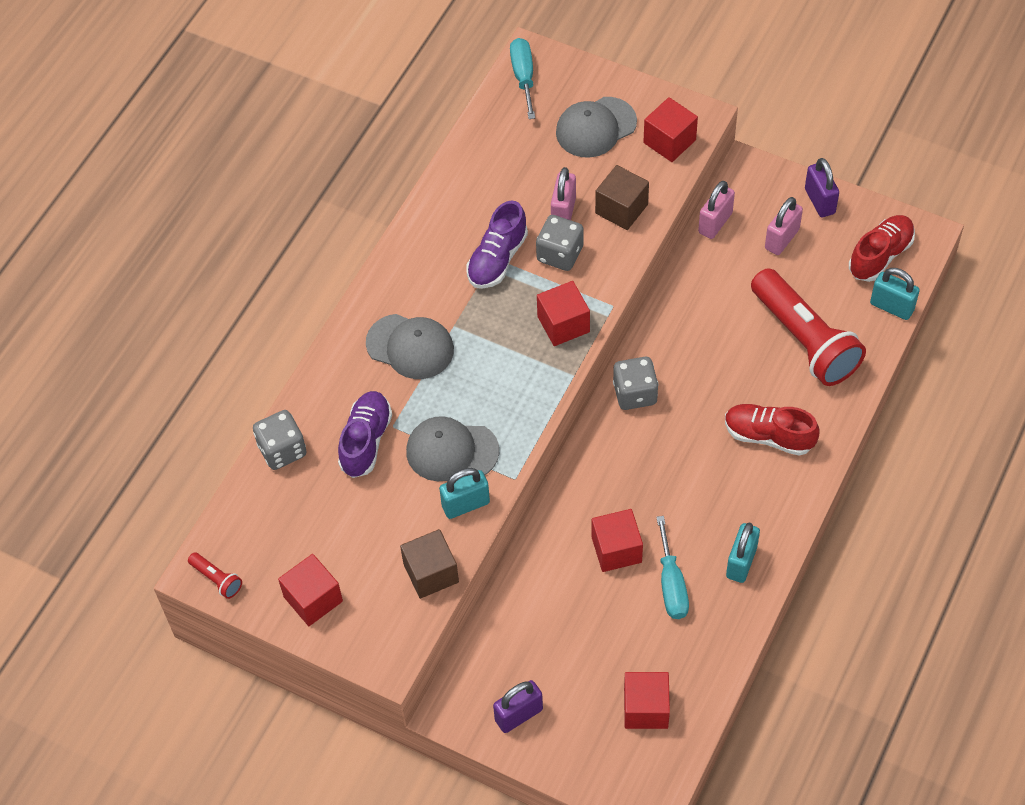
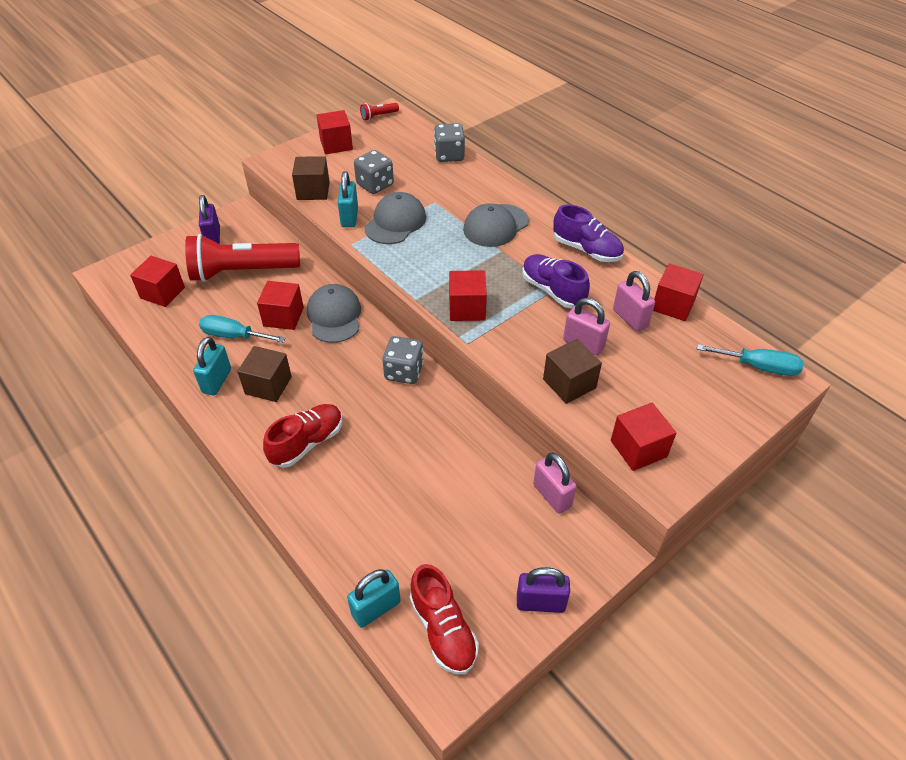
camera: 110 degrees right, 10 degrees down
(366, 441) = (431, 188): purple shoe -> purple shoe (586, 250)
(468, 155) = (673, 305): none -> red cube
(560, 254) = (538, 328): grey dice -> grey dice (375, 185)
(595, 127) = (676, 398): grey cap -> grey cap (334, 316)
(720, 509) = (268, 385): none -> brown cube
(741, 562) = (217, 381): turquoise padlock -> turquoise padlock turned 60 degrees clockwise
(781, 239) = (507, 544): pink padlock -> pink padlock (630, 318)
(805, 340) = (383, 512): red flashlight -> red flashlight (242, 272)

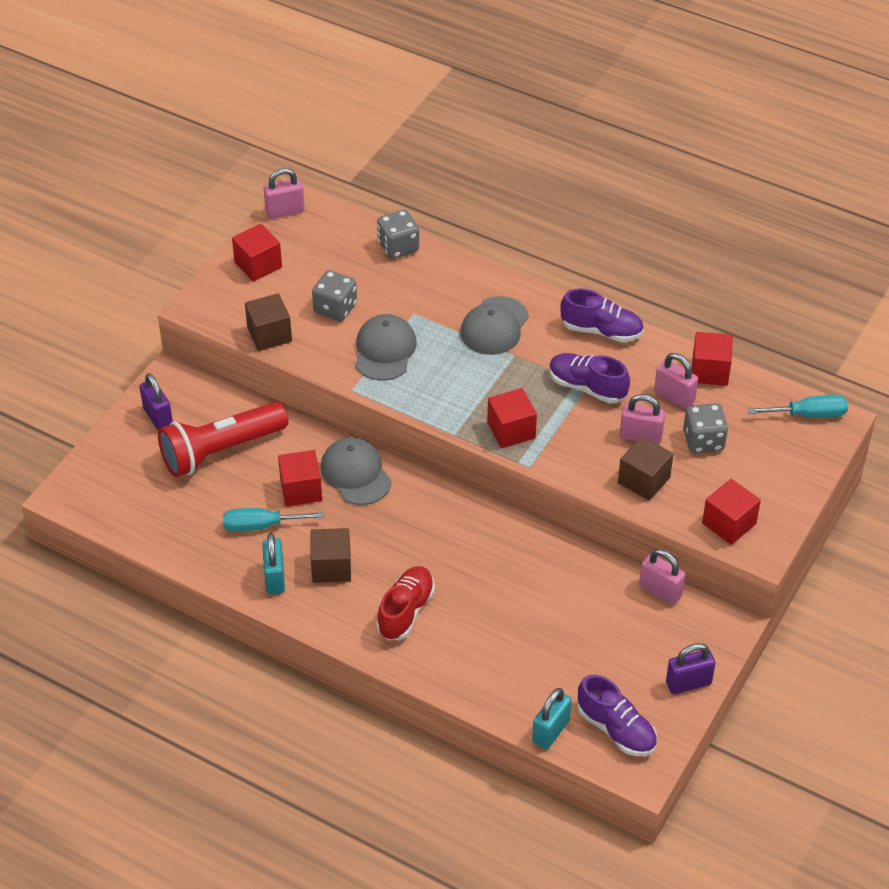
camera: 20 degrees left, 0 degrees up
(162, 293) = (147, 500): red cube -> none
(349, 217) = (331, 357): turquoise padlock -> none
(378, 116) = (285, 211): red flashlight -> pink padlock
(404, 372) = (462, 513): grey dice -> grey dice (703, 441)
(443, 629) = (616, 729): red shoe -> purple shoe

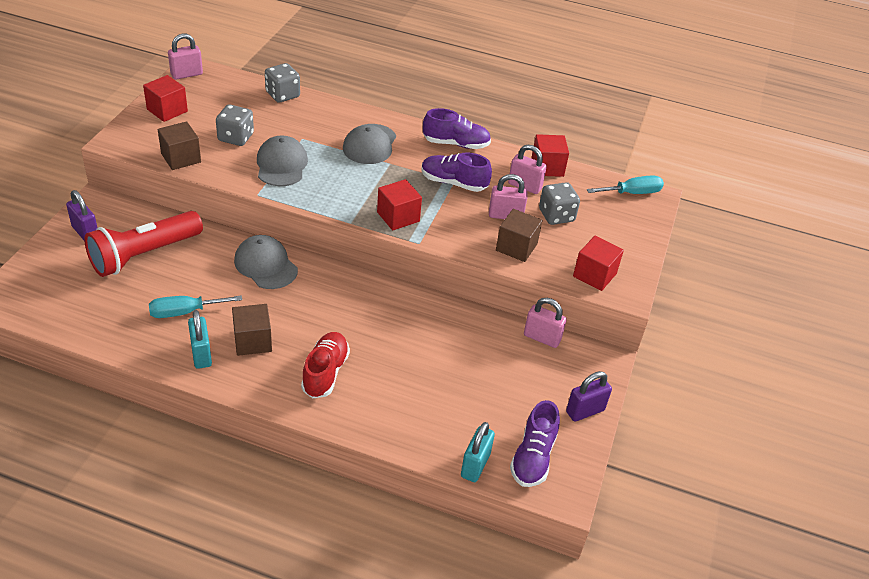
camera: 15 degrees left, 5 degrees down
(301, 490) = (218, 281): red cube -> none
(616, 729) = (533, 457): purple shoe -> purple shoe turned 75 degrees clockwise

